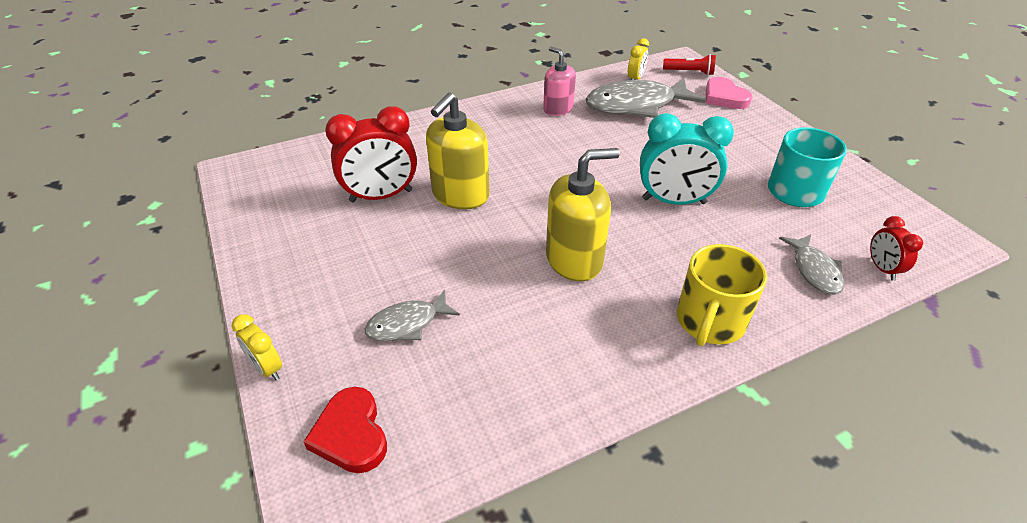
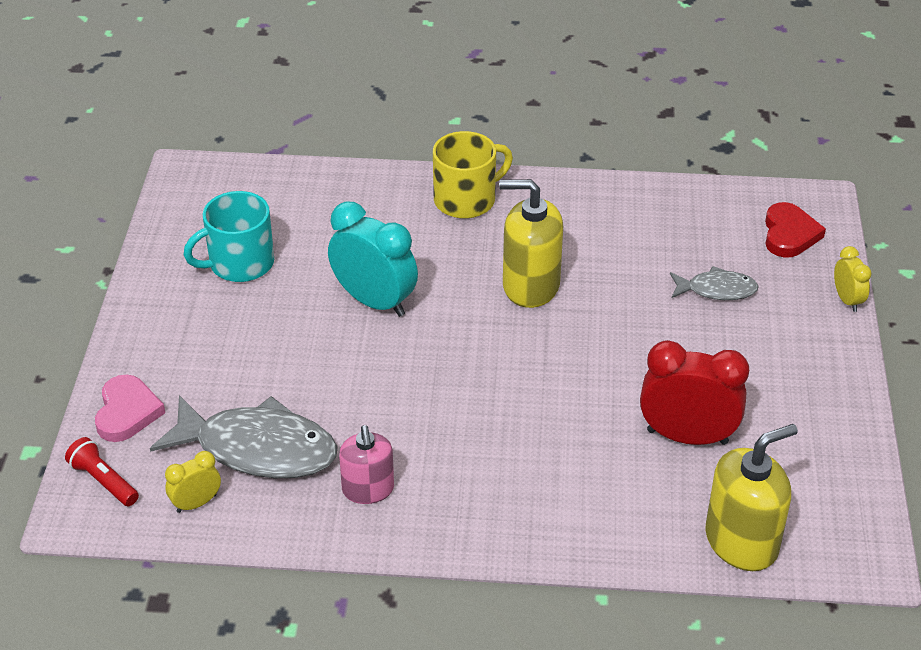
camera: 150 degrees left, 0 degrees up
(460, 195) = (594, 401): yellow soap dispenser -> yellow soap dispenser (741, 542)
(814, 270) = (333, 198): grey fish -> none
(882, 268) = (277, 178): red clock -> none

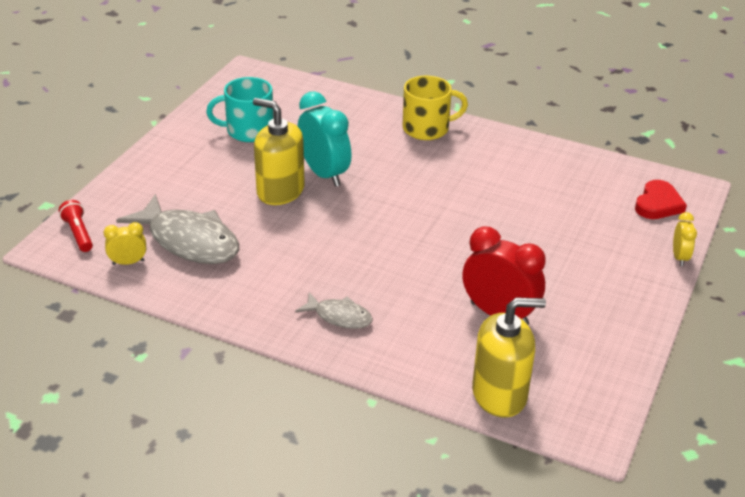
camera: 20 degrees right, 5 degrees down
(127, 412) = (120, 198): pink heart -> none
(368, 489) = (247, 285): pink soap dispenser -> none
(530, 285) = (440, 190): yellow soap dispenser -> yellow soap dispenser (280, 191)
(716, 290) = (579, 226): grey fish -> grey fish (339, 316)

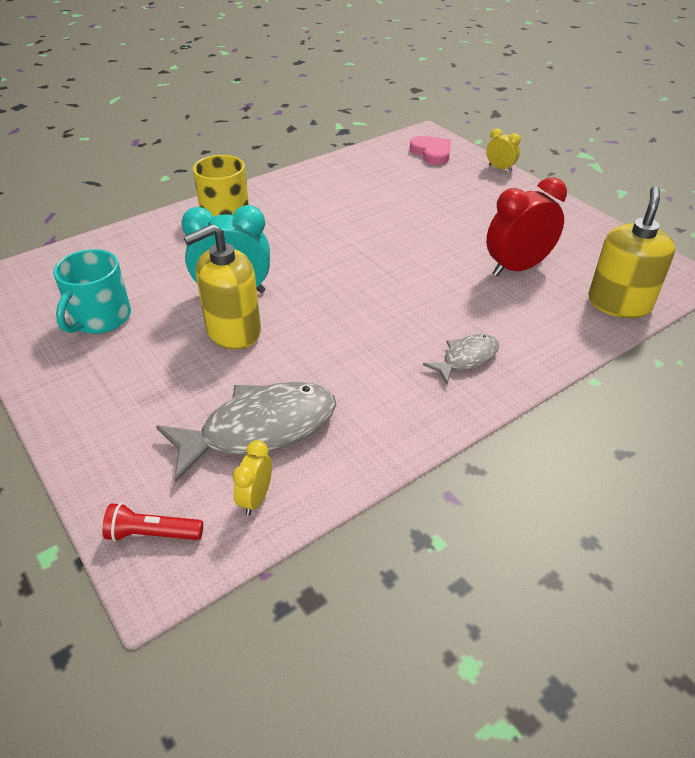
camera: 60 degrees left, 5 degrees up
(658, 204) = (431, 153): red heart -> pink heart

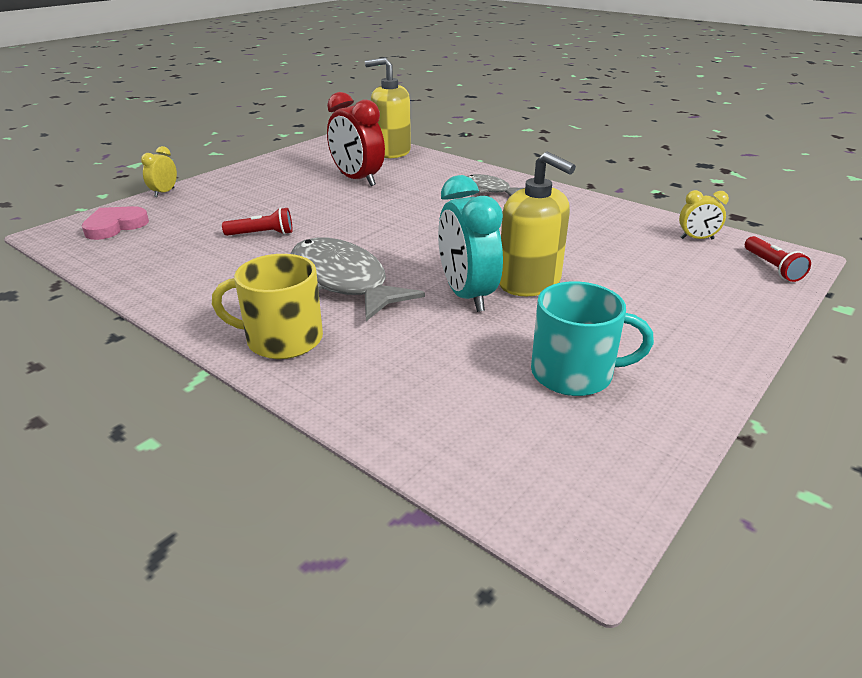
camera: 105 degrees left, 10 degrees down
(259, 429) = (636, 248): grey fish -> grey fish (342, 281)
(393, 210) = (262, 234): none -> red flashlight

